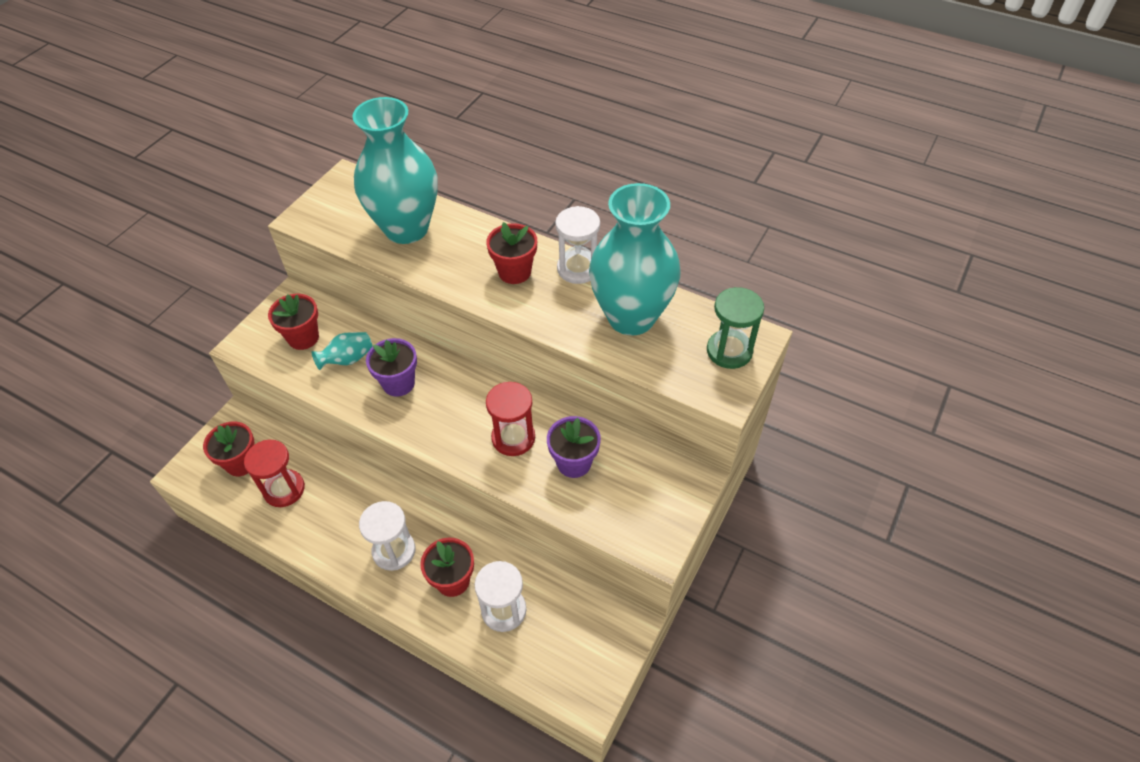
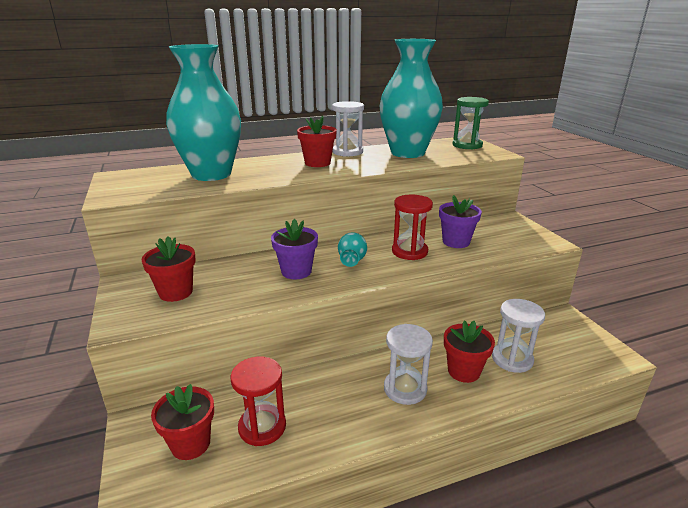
camera: 50 degrees left, 25 degrees down
(347, 359) = (236, 282): turquoise vase -> turquoise vase (352, 261)

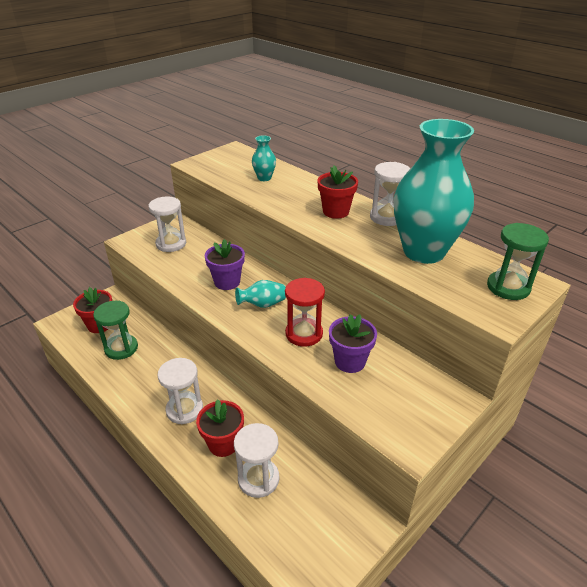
camera: 65 degrees right, 10 degrees up
(176, 292) = (171, 244): red flower pot -> white hourglass
(211, 174) = (264, 178): turquoise vase -> turquoise vase, size x0.41
(262, 427) = (121, 348): red hourglass -> green hourglass

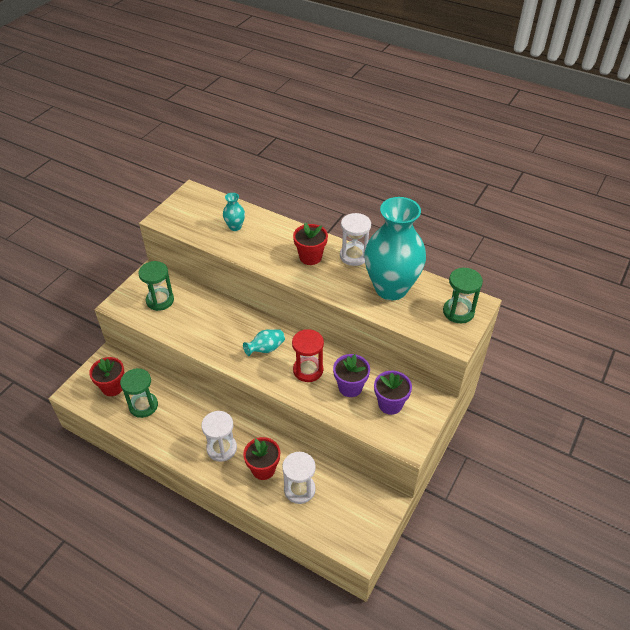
camera: 15 degrees left, 10 degrees up
(171, 244) = (160, 300): white hourglass -> green hourglass
(227, 282) = (227, 332): purple flower pot -> purple flower pot (390, 404)

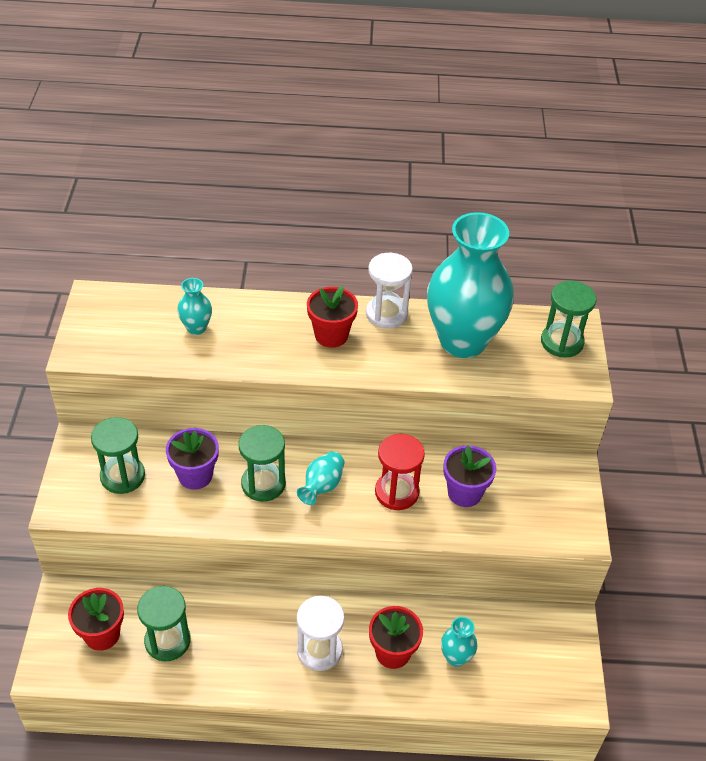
camera: 30 degrees left, 0 degrees up
(233, 334) = (263, 484): none -> green hourglass
(299, 489) = (456, 657): white hourglass -> turquoise vase
(390, 404) = (526, 494): purple flower pot -> purple flower pot (195, 475)

